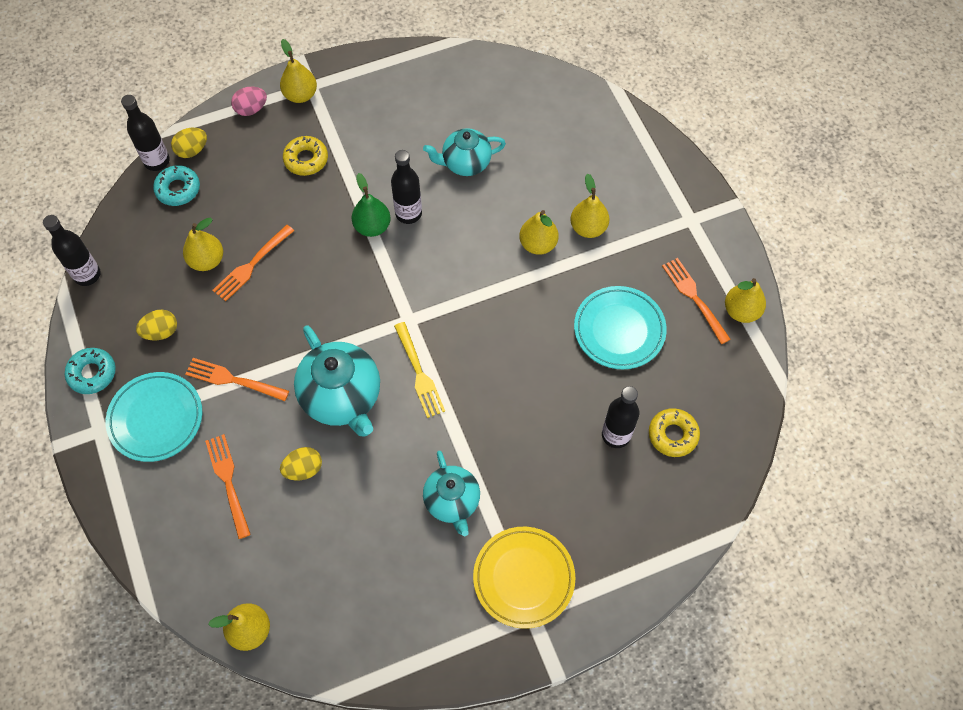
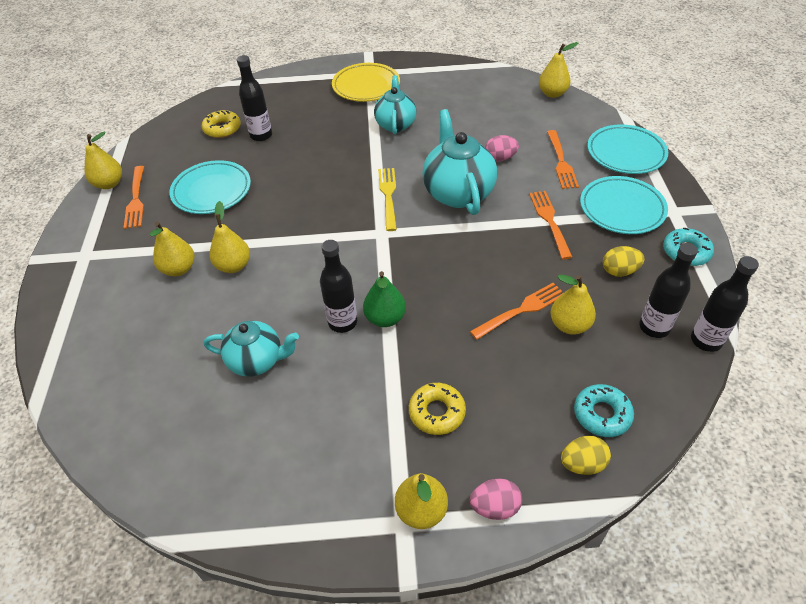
camera: 160 degrees left, 15 degrees down
(148, 518) = (625, 153): none -> turquoise plate
(157, 161) = (631, 460): black bottle -> black bottle (654, 327)
(234, 380) = (550, 221): orange fork -> orange fork turned 135 degrees counterclockwise
(303, 469) = (500, 158): yellow egg -> pink egg

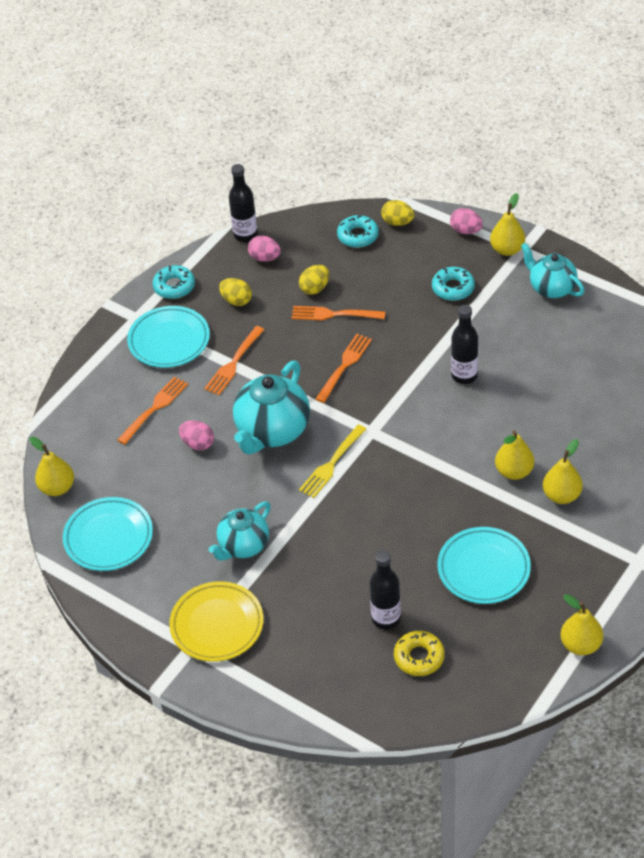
camera: 140 degrees left, 0 degrees up
(136, 199) = (562, 605): orange fork -> orange fork (344, 366)
(257, 360) = (545, 382): turquoise teapot -> turquoise teapot (551, 288)
(385, 318) = (432, 361): green pear -> none
(437, 412) = (453, 288): yellow donut -> turquoise donut
(569, 325) = (315, 288): yellow pear -> yellow egg
(625, 153) = (94, 383): turquoise plate -> turquoise plate (108, 537)
(654, 327) = (265, 258): black bottle -> pink egg

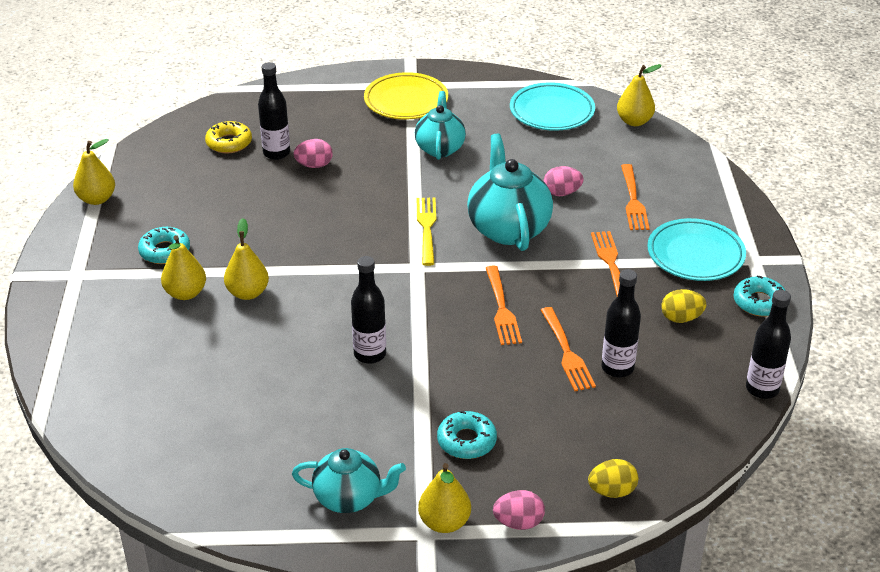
camera: 140 degrees right, 10 degrees down
(265, 258) = (709, 374): pink egg -> pink egg (314, 165)
(315, 288) = (617, 368): yellow egg -> black bottle
(334, 314) = (566, 352): orange fork -> orange fork turned 105 degrees clockwise
(358, 236) = (639, 450): turquoise donut -> turquoise donut (165, 251)
(483, 569) = (219, 213): turquoise plate -> none

